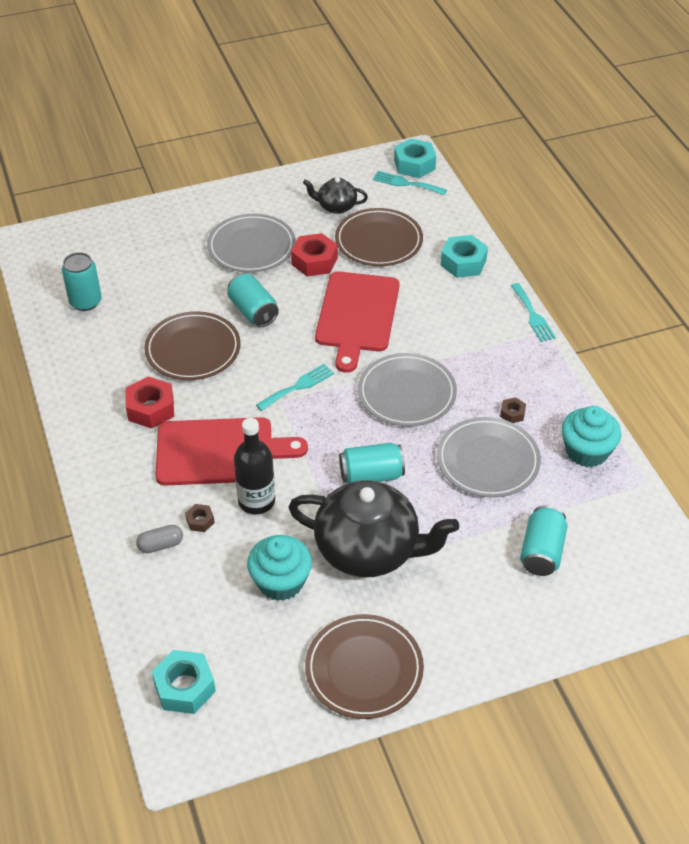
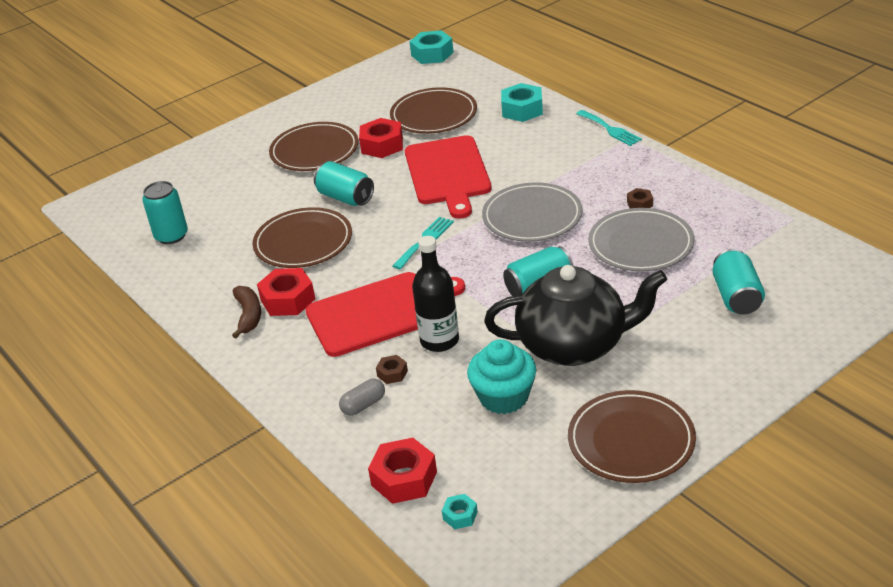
camera: 15 degrees left, 10 degrees down
(110, 414) = (248, 315): none -> brown banana
(157, 632) = (404, 478): none -> red nut
(184, 687) = (460, 515): turquoise nut -> turquoise nut, size x0.51
(251, 247) = (314, 151): grey plate -> brown plate
(336, 206) = (378, 101): black teapot -> none
(406, 183) = (433, 69): turquoise fork -> none
(586, 451) = (725, 211): turquoise cupcake -> none

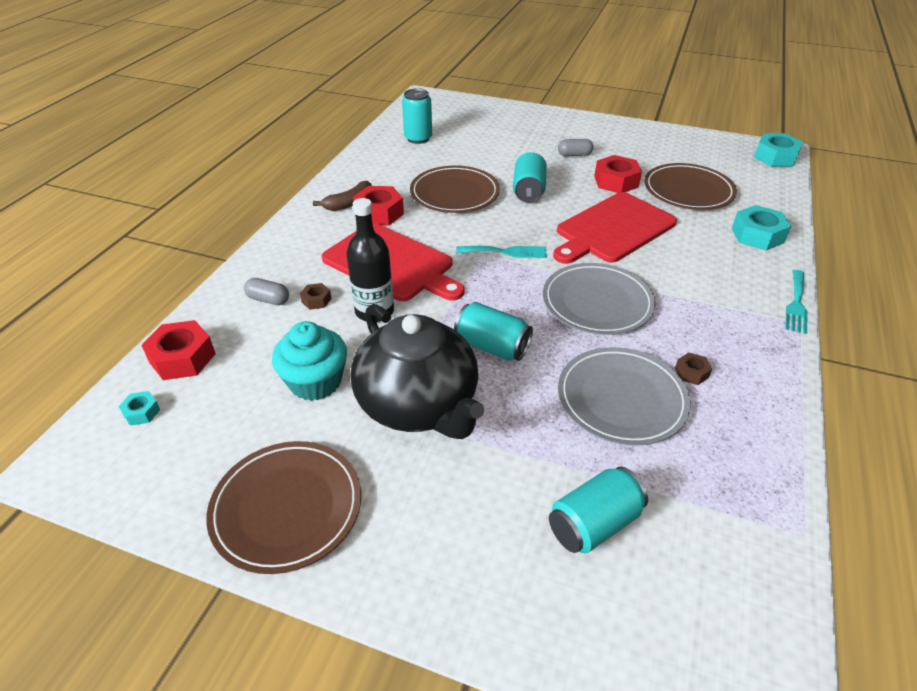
camera: 55 degrees right, 5 degrees up
(314, 151) = (574, 155): brown plate -> grey capsule

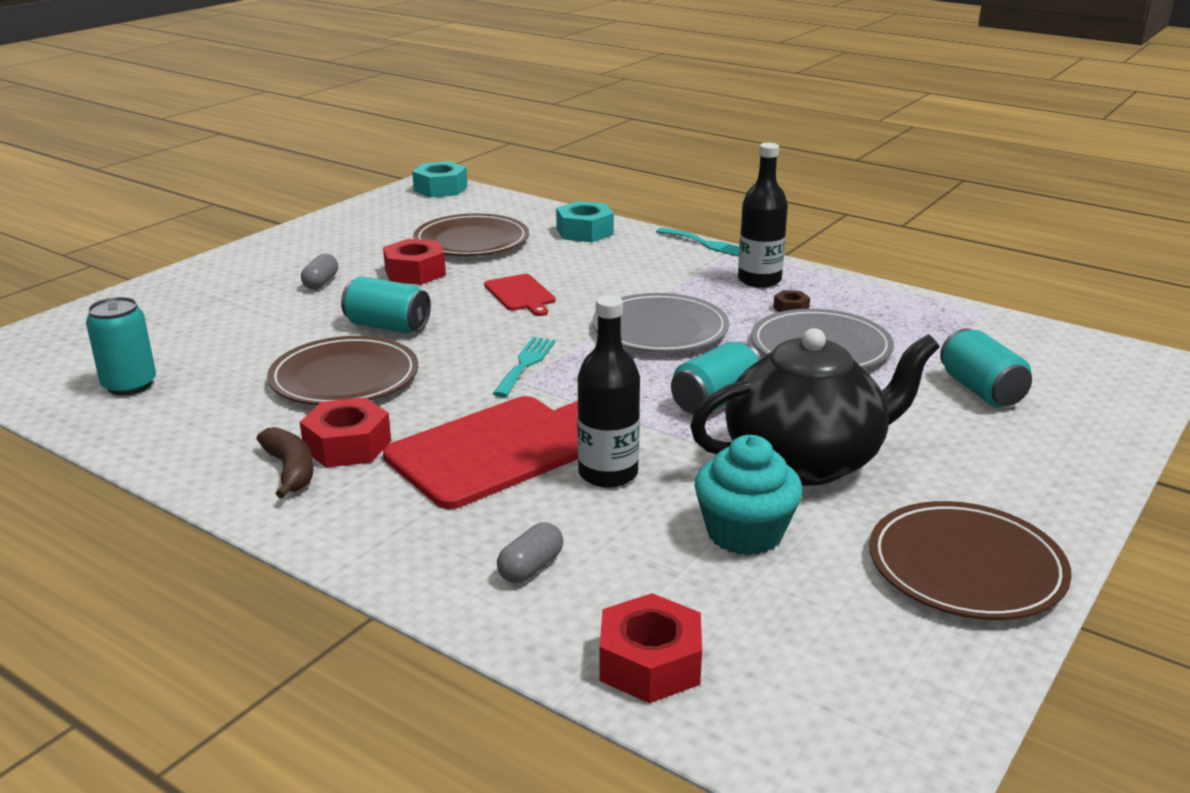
camera: 75 degrees left, 15 degrees down
(142, 412) = (773, 705): turquoise nut -> none
(316, 300) = (556, 521): brown nut -> none
(613, 229) = (520, 294): red cutting board -> red cutting board, size x0.51
(740, 346) = (759, 280): none -> black bottle

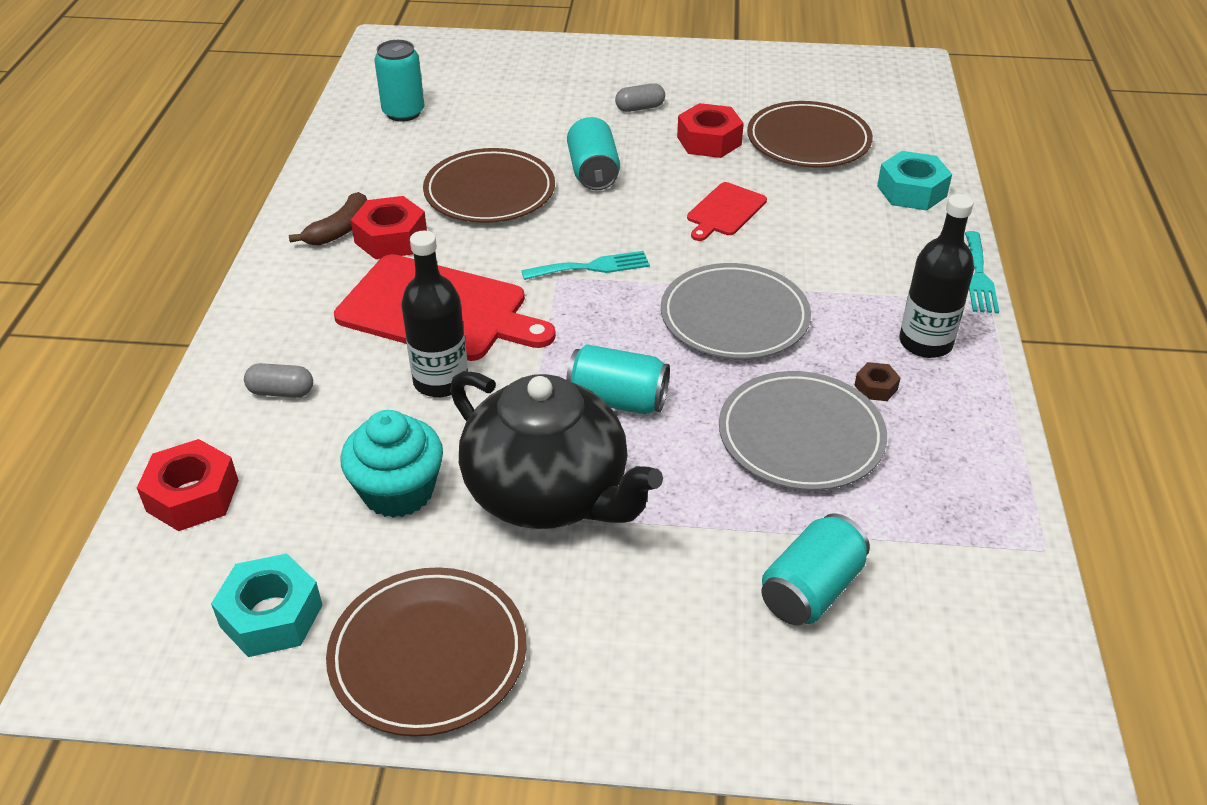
camera: 60 degrees right, 15 degrees up
(440, 189) = (908, 75): turquoise nut -> turquoise nut (271, 616)

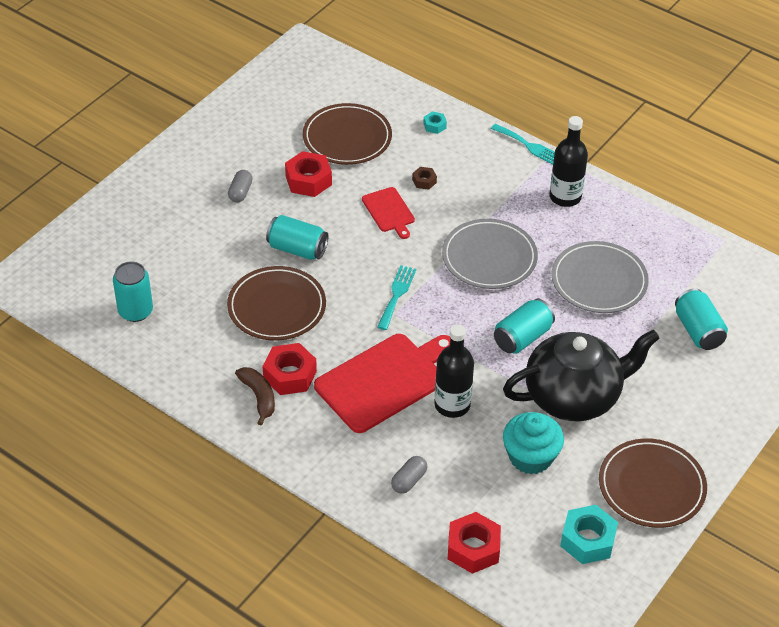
camera: 60 degrees left, 5 degrees up
(876, 387) = (584, 234): brown nut -> brown nut (424, 181)
(911, 191) = (434, 126): turquoise nut -> turquoise nut, size x0.51

